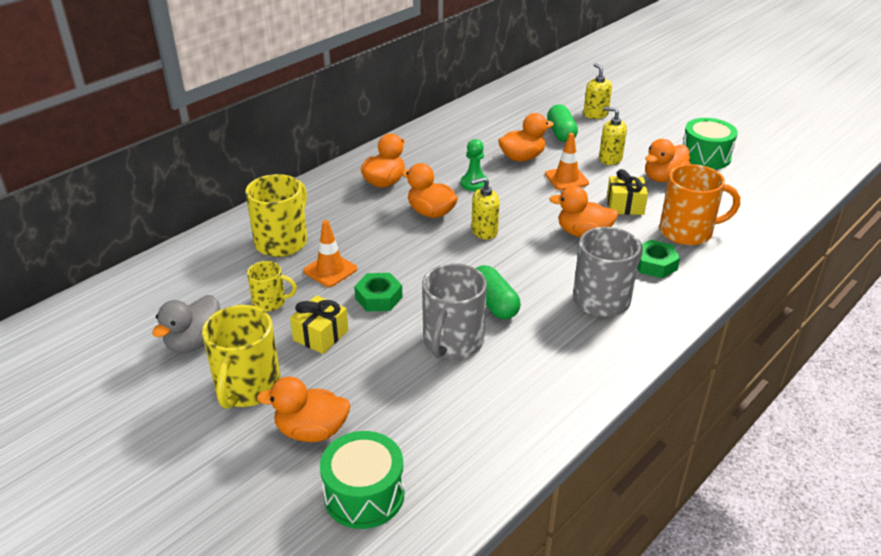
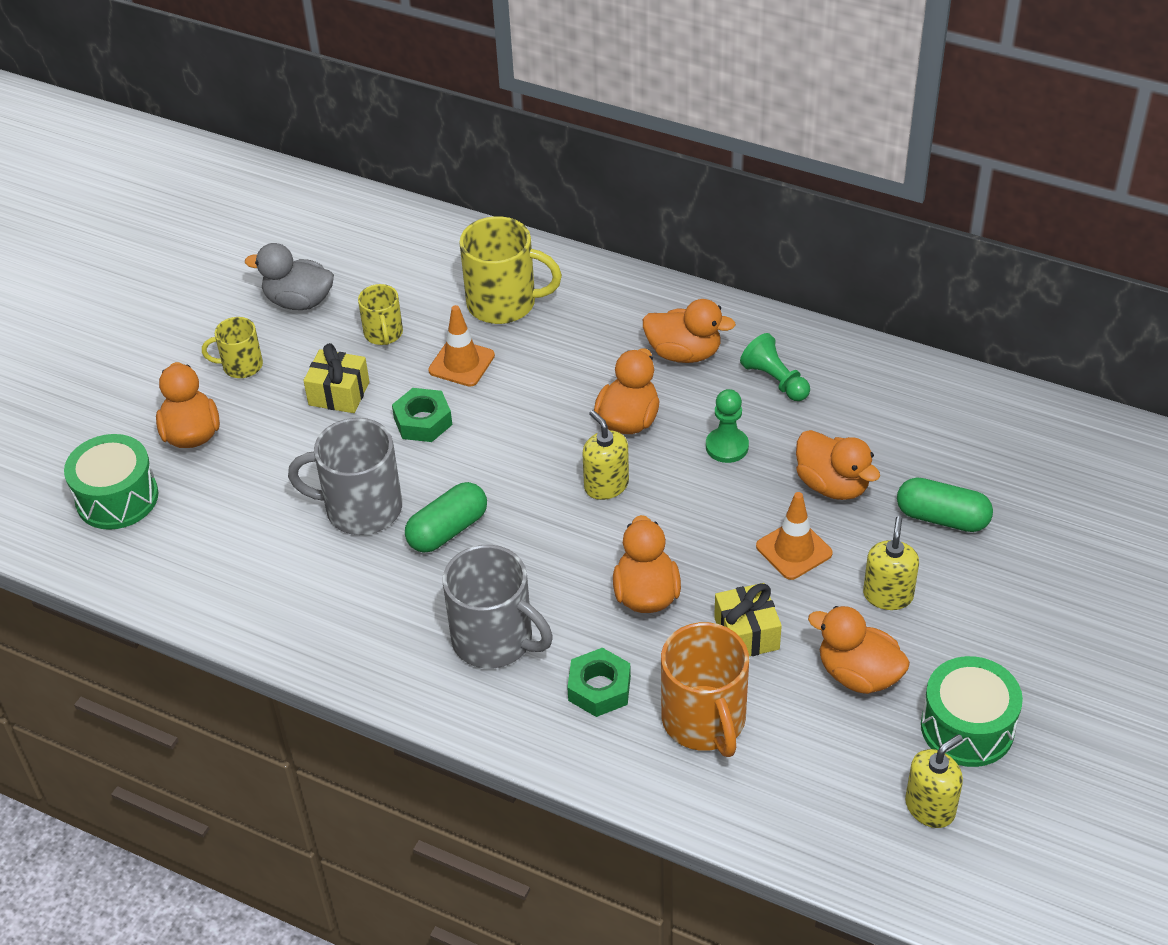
camera: 75 degrees right, 10 degrees up
(247, 388) = (241, 366): yellow mug -> yellow mug, size x0.56
(429, 158) = (775, 380): none -> green pawn
(561, 133) = (942, 518): green capsule -> green capsule turned 45 degrees clockwise
(595, 114) = (1040, 552): yellow soap dispenser -> yellow soap dispenser (930, 807)

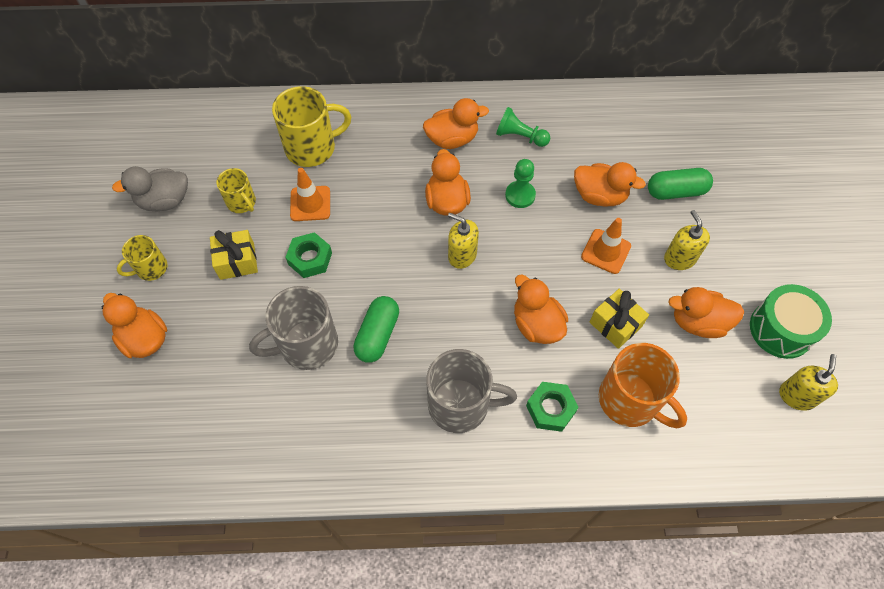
camera: 30 degrees left, 15 degrees up
(117, 498) = (116, 417): green drum -> none

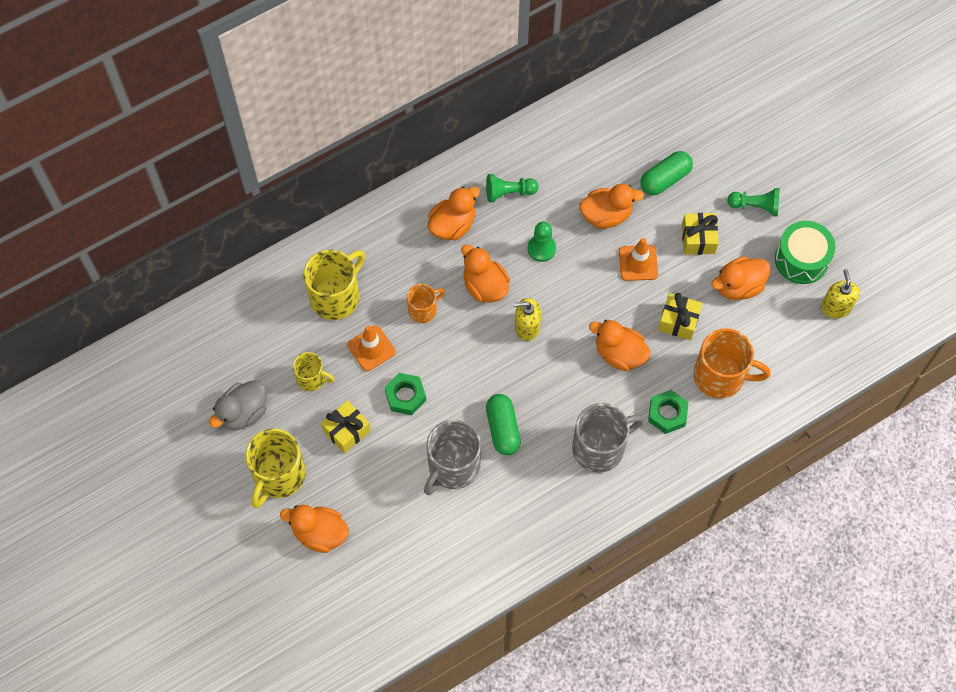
camera: 30 degrees left, 5 degrees up
(151, 268) = (278, 476): yellow mug -> yellow mug, size x1.77
(378, 194) = (423, 310): none -> orange mug
(679, 258) = (698, 239): yellow soap dispenser -> yellow gift
(756, 257) = (755, 206): none -> green pawn

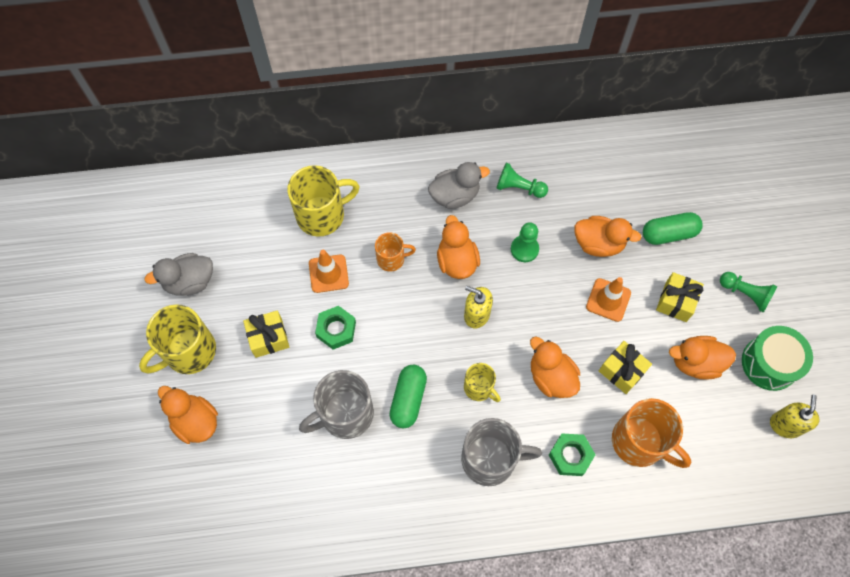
camera: 25 degrees right, 0 degrees up
(312, 378) = (263, 278): yellow mug -> yellow mug (479, 388)
(452, 225) = (455, 195): orange duck -> grey duck

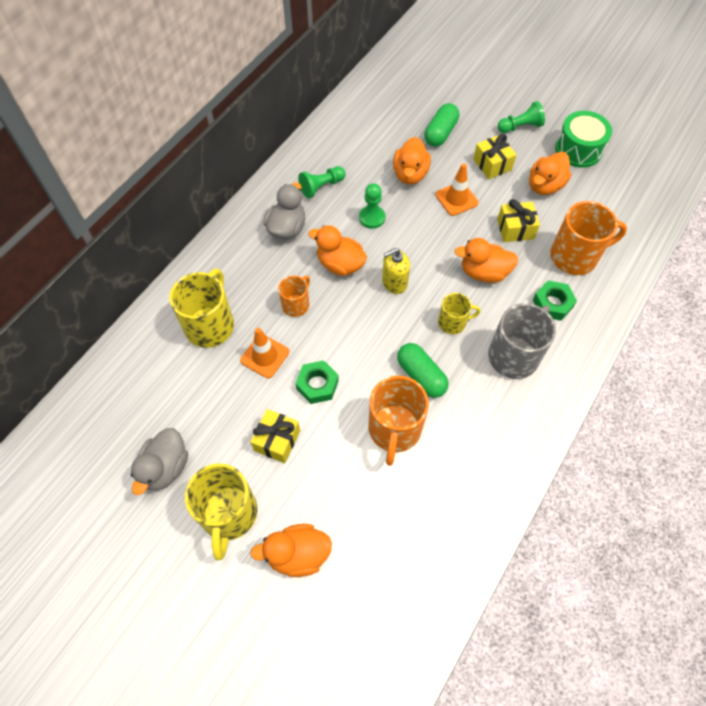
camera: 50 degrees left, 5 degrees down
(345, 414) = (394, 429): grey mug -> orange mug
(598, 244) = (410, 174): orange duck -> orange duck turned 135 degrees clockwise
(785, 425) = (626, 172): yellow soap dispenser -> none

